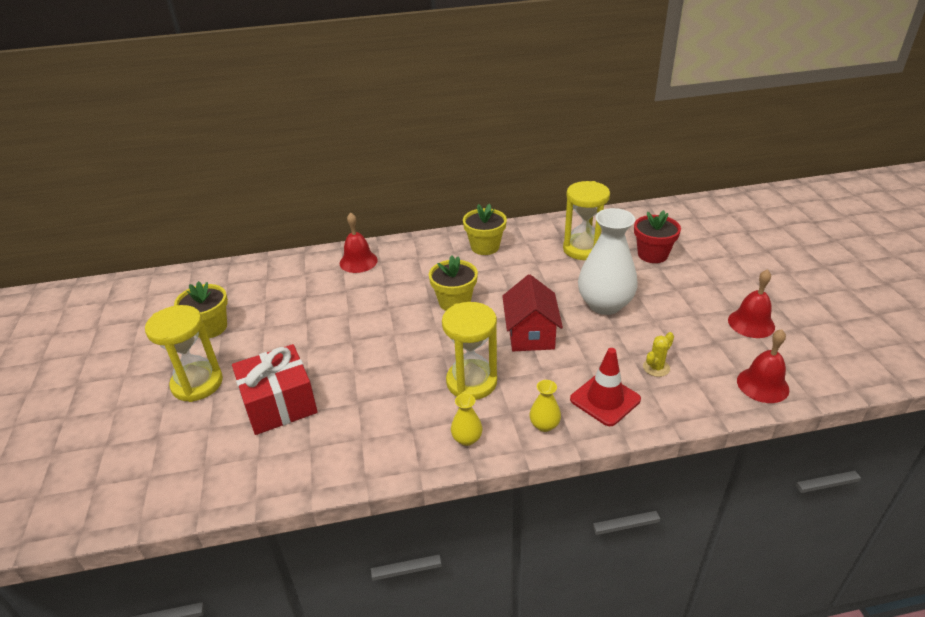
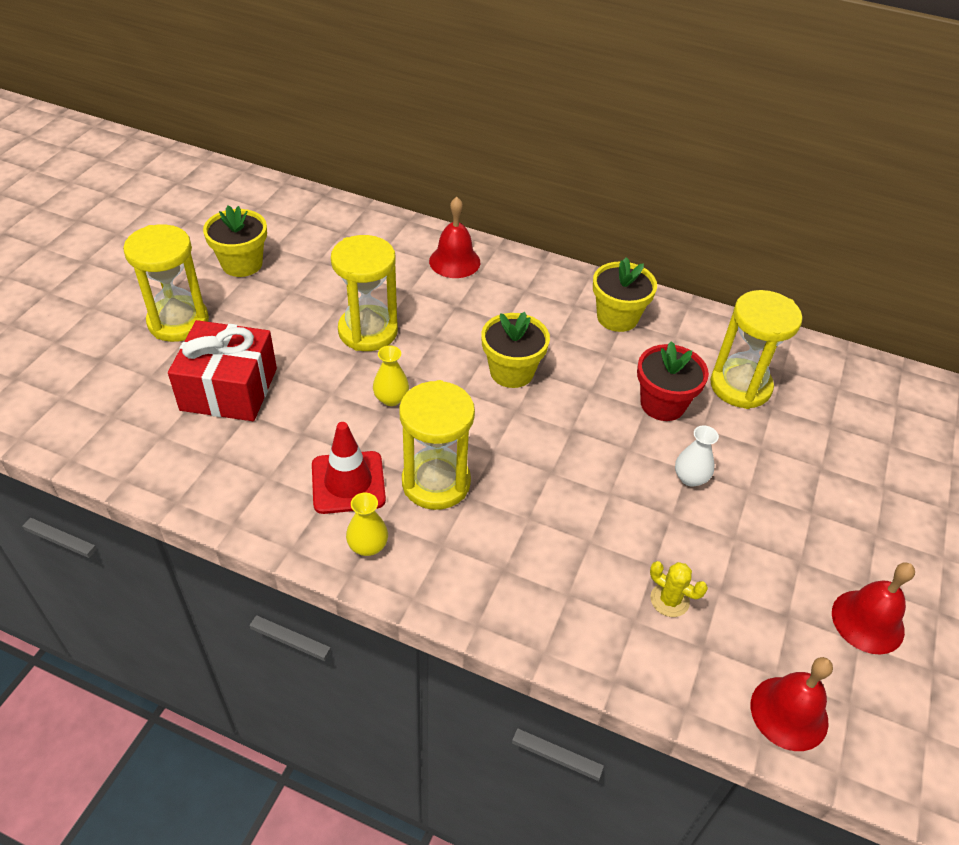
camera: 30 degrees right, 10 degrees up
(342, 324) = (368, 331): none -> yellow hourglass
(530, 334) = (559, 463): red house -> none
(544, 425) = (464, 585): yellow vase -> yellow vase (391, 398)
(604, 304) = (690, 478): white vase -> white vase, size x0.44
(605, 399) = (564, 599): red traffic cone -> red traffic cone (348, 482)
(652, 254) = (829, 445): red flower pot -> red flower pot (662, 404)
(656, 368) = (669, 600): yellow cactus -> yellow cactus turned 45 degrees clockwise

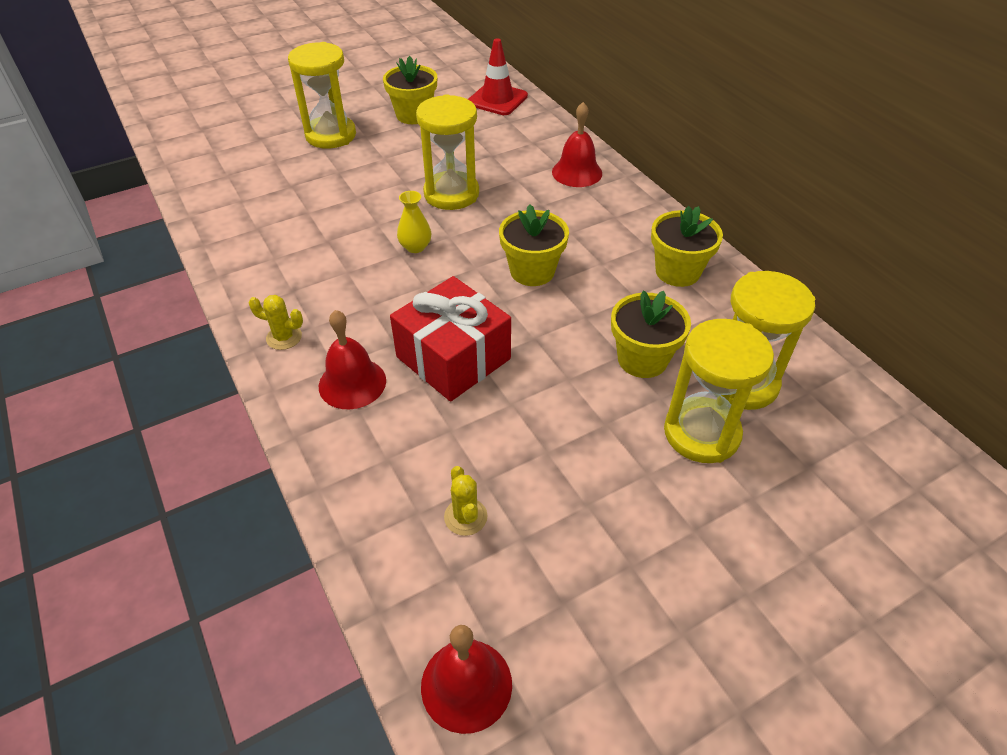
camera: 40 degrees right, 0 degrees up
(229, 389) = (314, 190): red gift -> red gift (453, 358)
(348, 482) = (320, 288): red traffic cone -> red traffic cone (497, 99)
(368, 546) = (284, 337): yellow vase -> yellow cactus
(436, 482) = (380, 321): yellow hourglass -> yellow hourglass (701, 433)
(662, 404) = (642, 359): red flower pot -> yellow flower pot
(690, 478) = (600, 432): white vase -> none
(867, 621) = (643, 665): red bell -> red bell (352, 383)

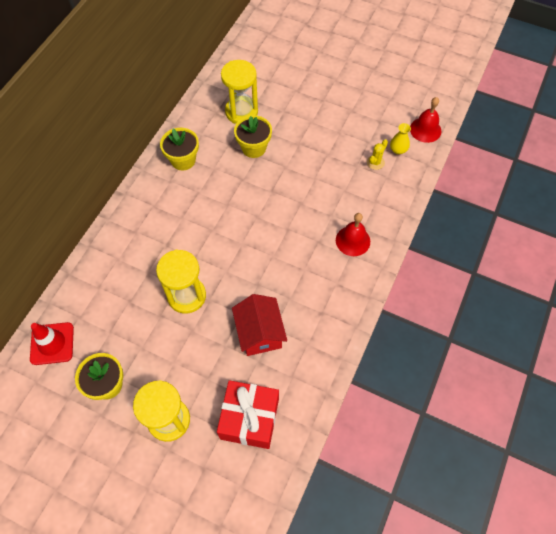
camera: 125 degrees left, 15 degrees up
(284, 337) = (352, 289): yellow cactus -> none
(337, 227) = (260, 333): none -> red house
(415, 247) = (247, 281): yellow vase -> yellow vase (398, 150)
(453, 358) = (308, 213): red gift -> red gift (249, 418)
(532, 271) = (226, 217): yellow flower pot -> none
(577, 172) = (120, 245): red bell -> none
(701, 433) = (279, 114): yellow hourglass -> none

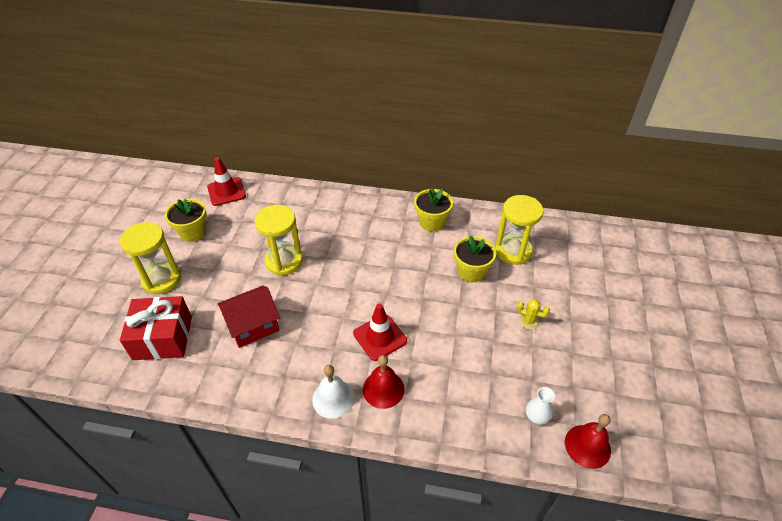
camera: 75 degrees right, 15 degrees down
(302, 232) = (380, 337): none -> red traffic cone
(353, 278) = (333, 398): none -> white bell
(375, 162) = (505, 393): yellow cactus -> yellow cactus (529, 321)
(398, 150) = (536, 416): yellow vase -> white vase

